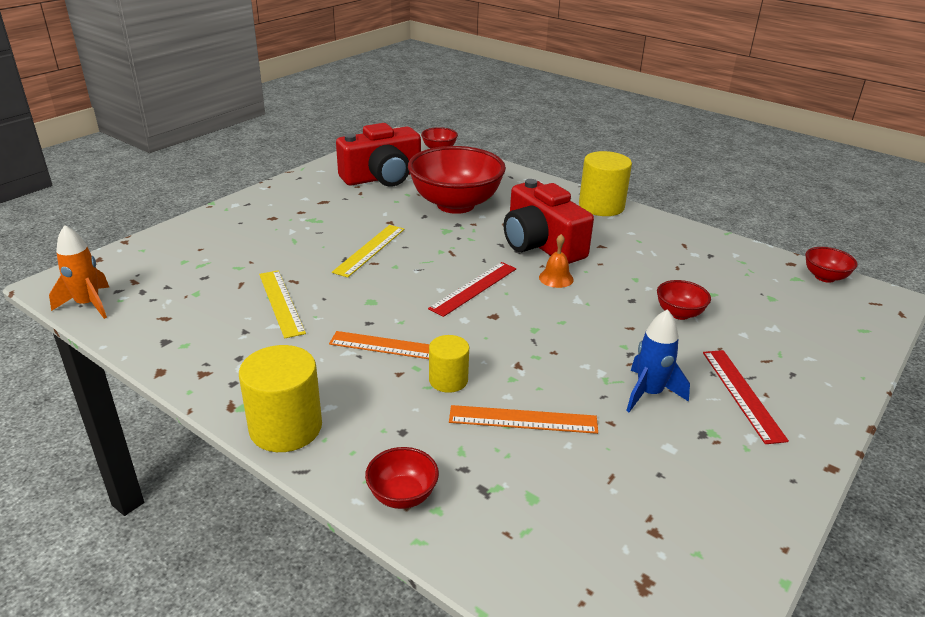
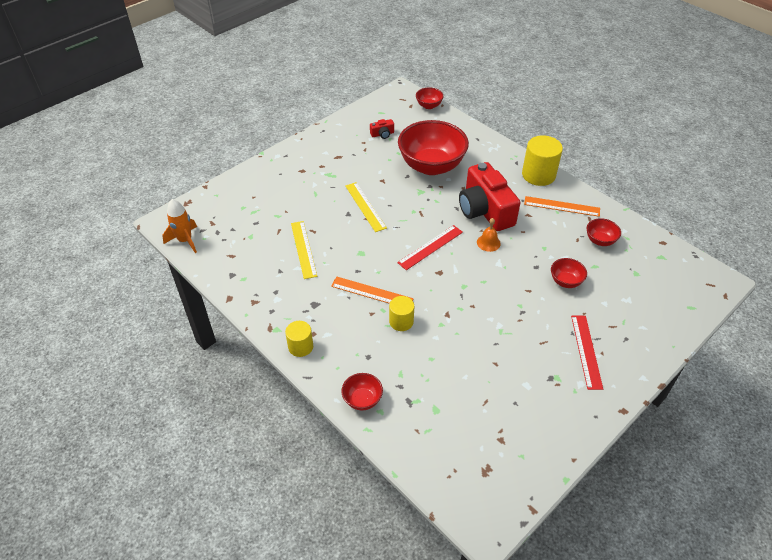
camera: 10 degrees right, 15 degrees up
(286, 428) = (300, 346): yellow cylinder -> yellow cylinder, size x0.60
(369, 250) = (365, 206): yellow ruler -> yellow ruler turned 60 degrees counterclockwise
(382, 177) = (382, 134): red camera -> red camera, size x0.40
(523, 419) = (441, 355): orange ruler -> orange ruler (561, 206)
(649, 393) = (525, 344): blue rocket -> none
(824, 277) = (683, 257): red bowl -> red bowl (600, 240)

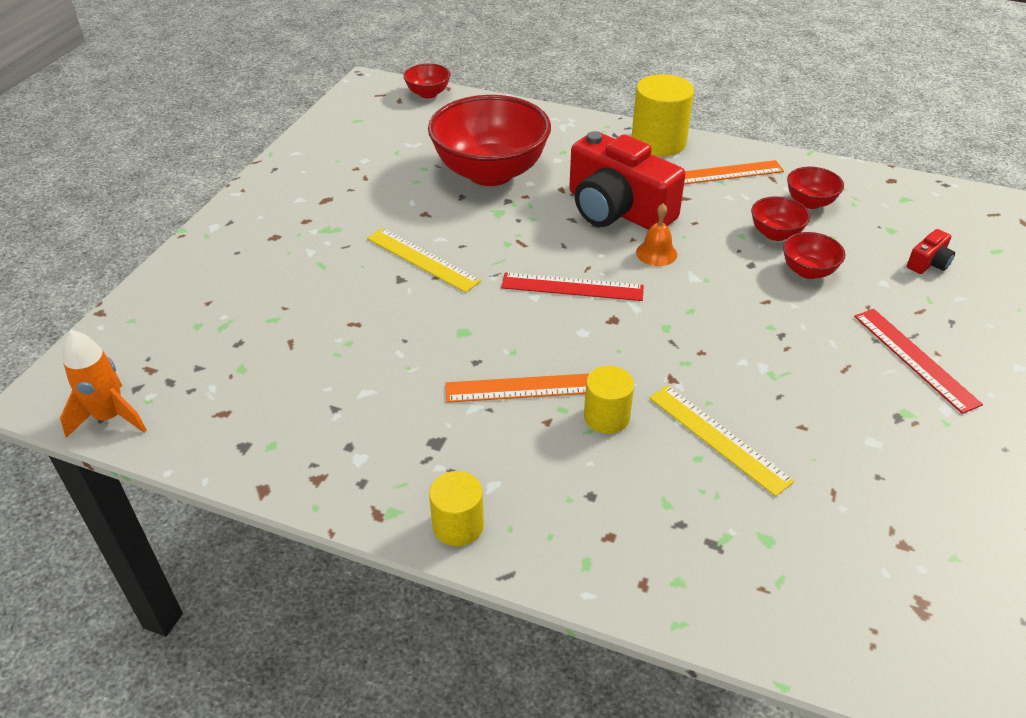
camera: 25 degrees left, 5 degrees down
(303, 249) = (356, 358): yellow ruler -> yellow ruler (718, 438)
(362, 399) = (633, 575): red bowl -> red bowl (775, 234)
(382, 134) = (380, 149): red camera -> red camera (928, 263)
(430, 247) = (572, 287): red ruler -> red ruler turned 75 degrees clockwise

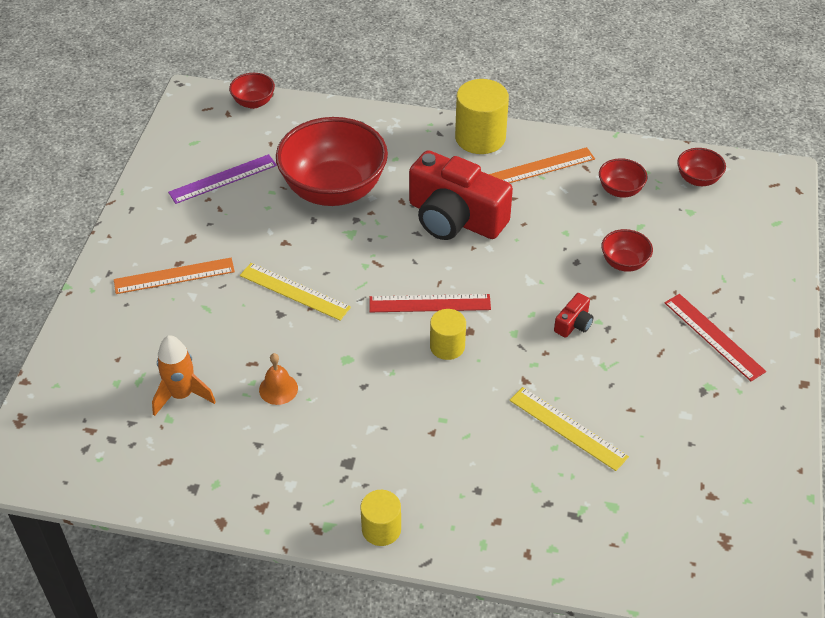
camera: 10 degrees left, 5 degrees up
(110, 417) = (73, 478): orange rocket -> orange rocket (182, 395)
(377, 153) = (223, 179): none -> purple ruler
(524, 388) = (408, 405): orange ruler -> orange ruler (174, 276)
(606, 417) = (478, 422): yellow cylinder -> yellow cylinder (447, 346)
(656, 253) = (495, 260): orange bell -> orange bell (278, 389)
(775, 234) = (594, 227): red bowl -> red bowl (698, 179)
(928, 263) = (722, 242): red camera -> red camera (573, 324)

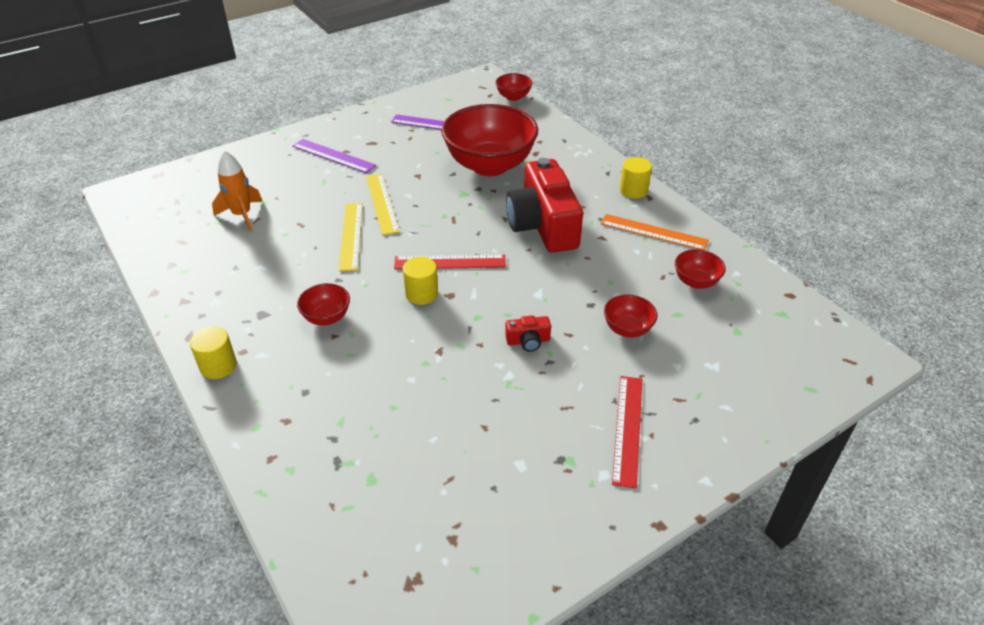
camera: 45 degrees right, 5 degrees down
(174, 276) = (333, 156): orange ruler -> purple ruler
(278, 389) = (291, 247): orange bell -> none
(430, 303) = (450, 262): red ruler -> red ruler turned 45 degrees counterclockwise
(480, 138) = (633, 190): yellow cylinder -> yellow cylinder, size x0.60
(567, 428) = (420, 402): yellow ruler -> yellow ruler (351, 236)
(698, 179) = (777, 314): red bowl -> red bowl (326, 317)

